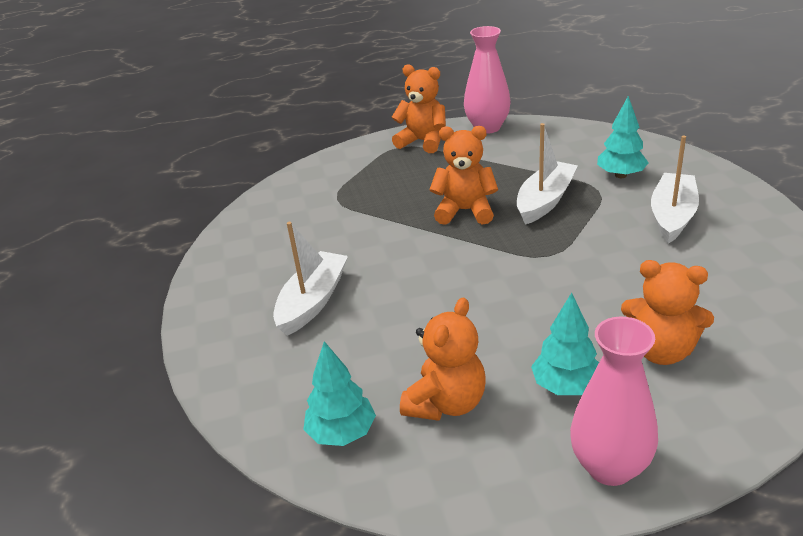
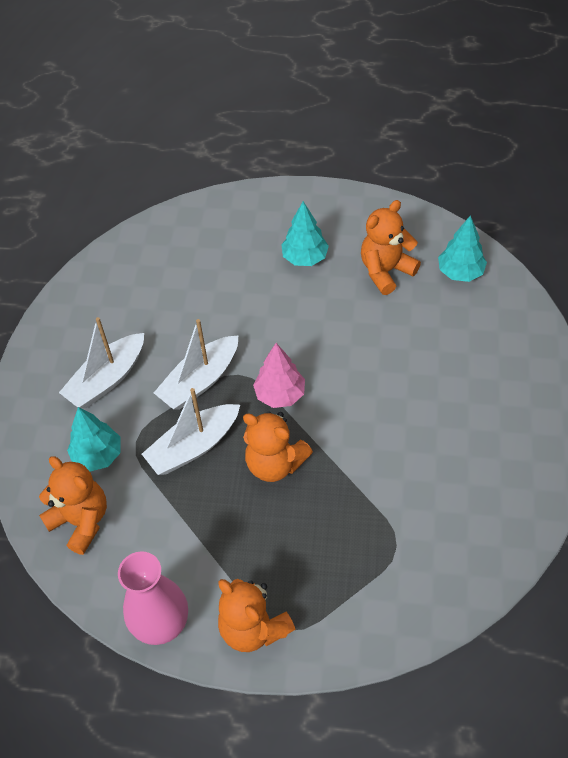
camera: 160 degrees left, 20 degrees up
(312, 301) = (456, 396): white boat -> white boat (200, 381)
(494, 252) = (280, 394): none -> pink tree
(610, 467) = (314, 206): pink vase -> none
(661, 350) = (228, 262): orange teddy bear -> orange teddy bear (81, 521)

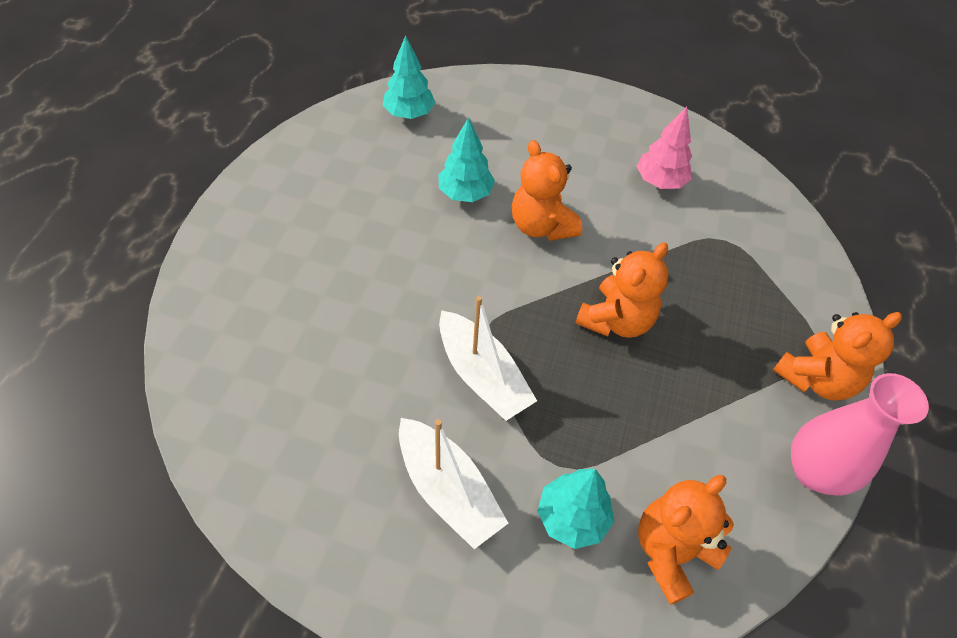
camera: 85 degrees left, 0 degrees up
(193, 447) = (579, 399): white boat -> none
(280, 394) = (524, 297): pink tree -> pink tree (660, 181)
(305, 258) = (330, 233): turquoise tree -> turquoise tree (465, 193)
(386, 271) = (382, 168): orange teddy bear -> orange teddy bear (541, 226)

